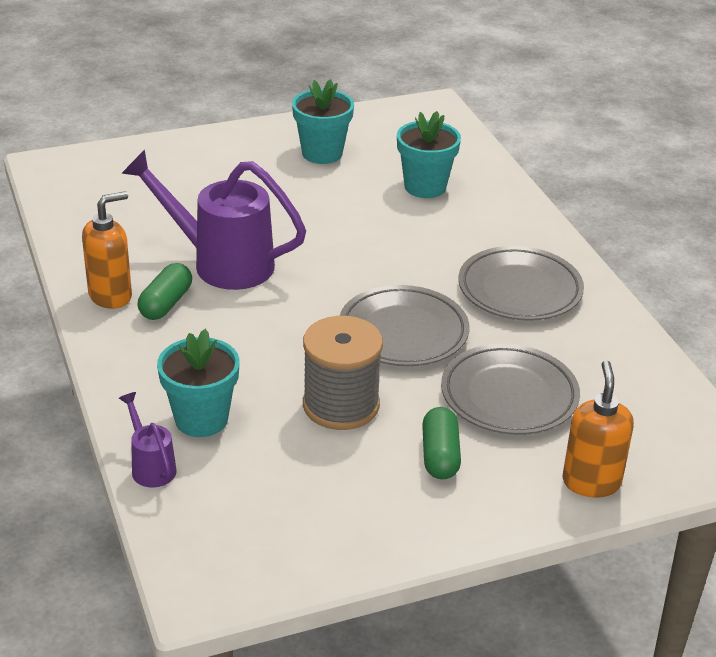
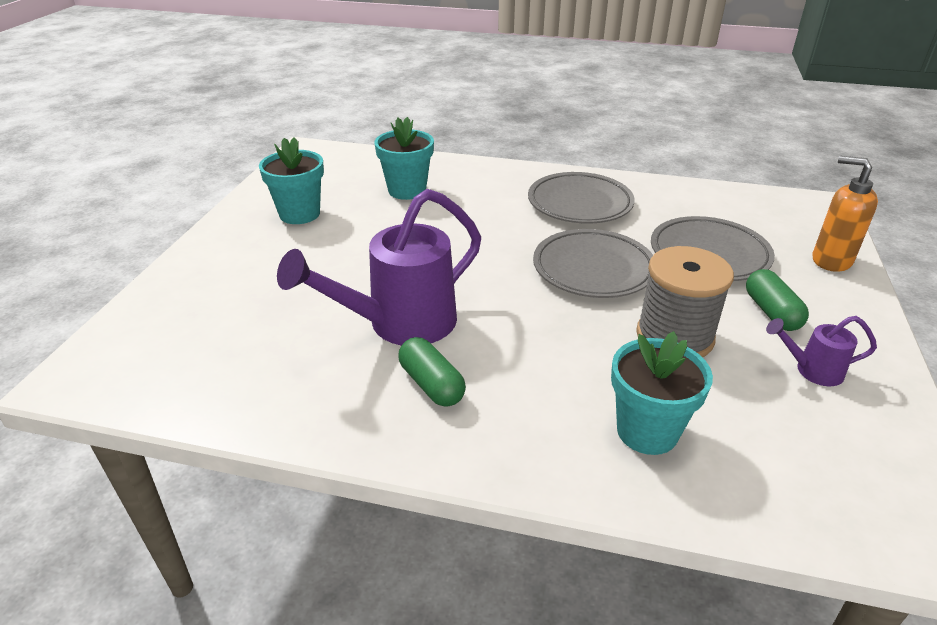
camera: 55 degrees left, 0 degrees up
(111, 296) = (379, 420): orange soap dispenser -> none
(151, 466) = (710, 501): purple watering can -> purple watering can (812, 370)
(440, 456) = (771, 312): green capsule -> green capsule turned 45 degrees clockwise

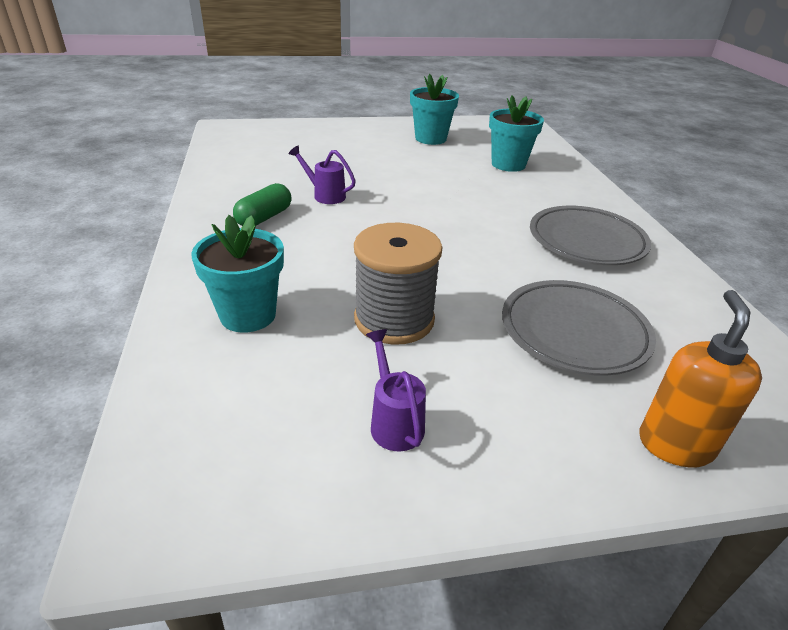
camera: 65 degrees right, 0 degrees up
(400, 324) = (325, 195): purple watering can -> purple watering can, size x0.47
(593, 269) = (471, 262): grey plate -> none
(771, 312) = (491, 386): green capsule -> none

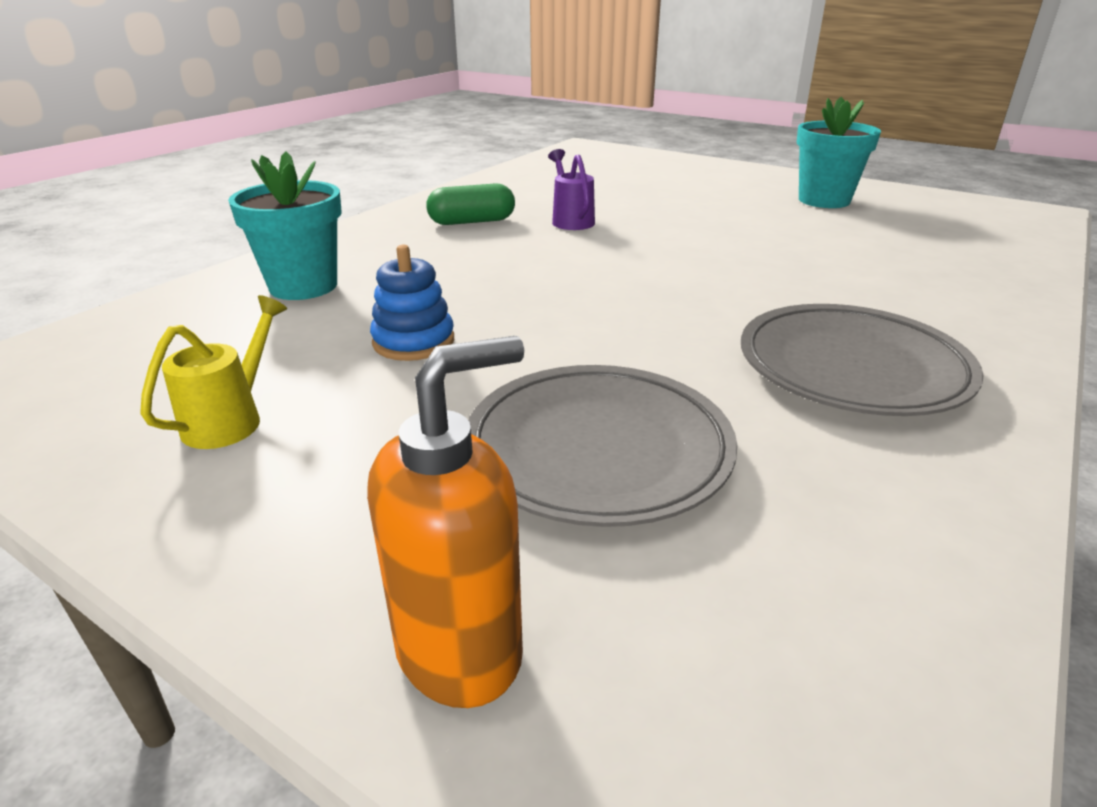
camera: 45 degrees right, 5 degrees down
(394, 319) = (413, 341): grey spool -> blue stacking toy
(394, 422) = (231, 419): purple watering can -> yellow watering can
(508, 164) = (898, 251): turquoise flower pot -> none

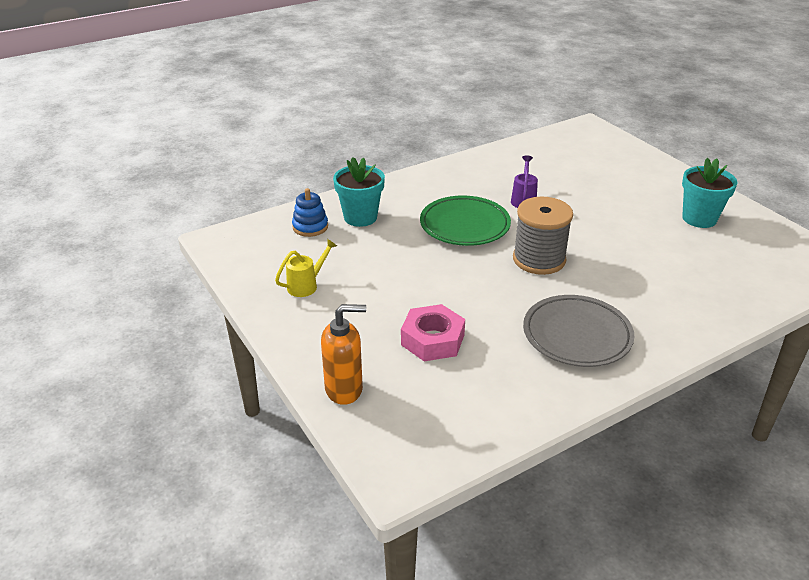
camera: 25 degrees right, 5 degrees up
(413, 341) = (392, 265): blue stacking toy -> blue stacking toy (310, 227)
(472, 221) = (467, 188): green capsule -> none
(506, 263) = (464, 225): none -> green plate
(598, 451) = (432, 340): grey plate -> pink nut
(668, 280) = (539, 259): none -> grey spool

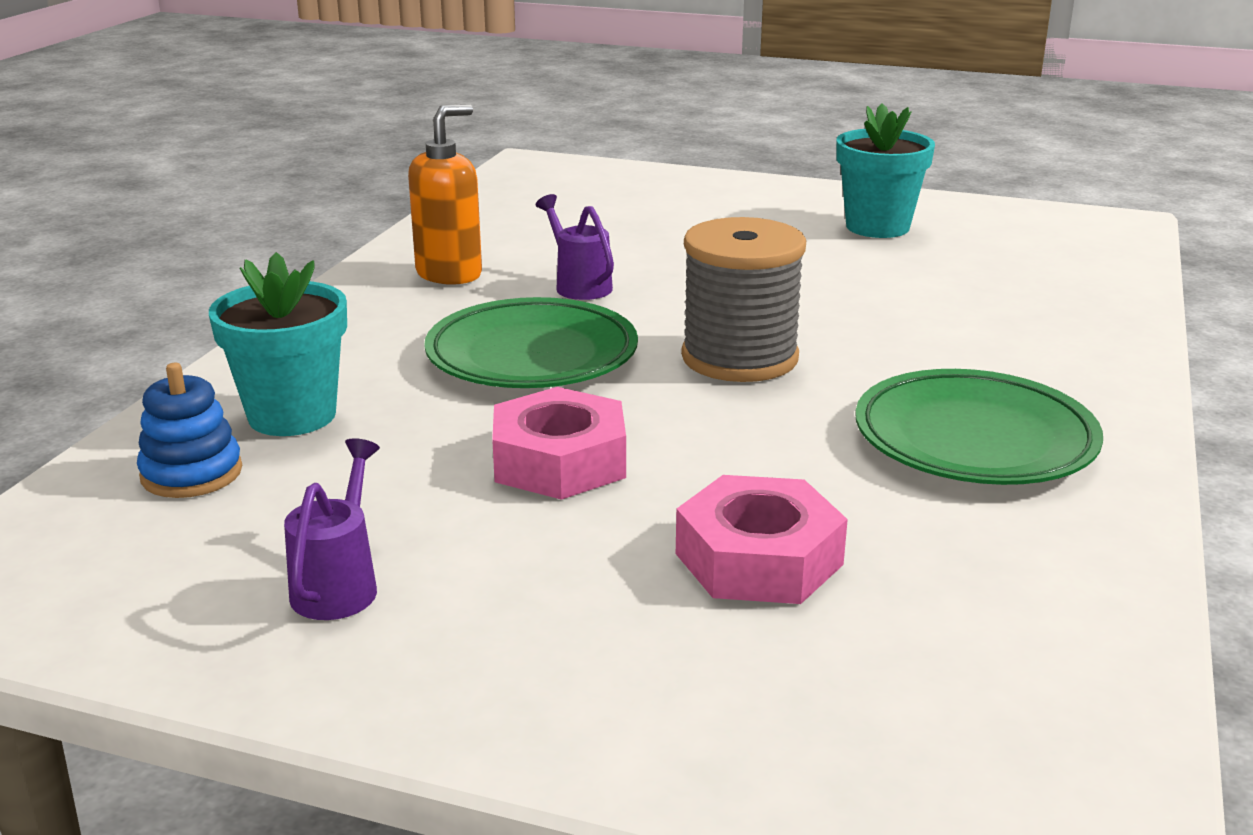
camera: 40 degrees left, 10 degrees down
(306, 285) = (339, 585): yellow watering can -> purple watering can
(344, 389) = (727, 744): orange soap dispenser -> orange soap dispenser (449, 274)
(418, 273) = (559, 461): none -> pink nut
(577, 335) = (974, 439): grey plate -> green plate

